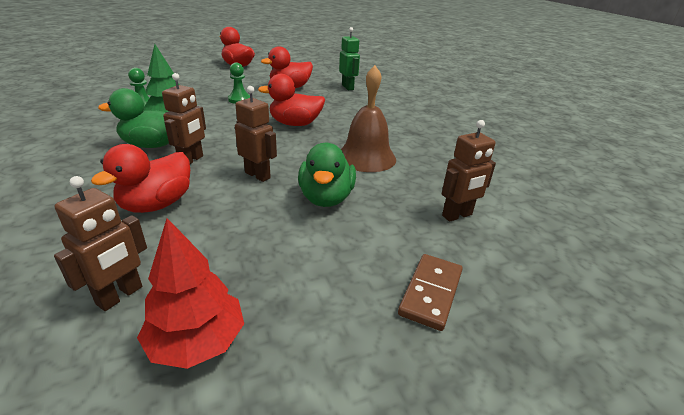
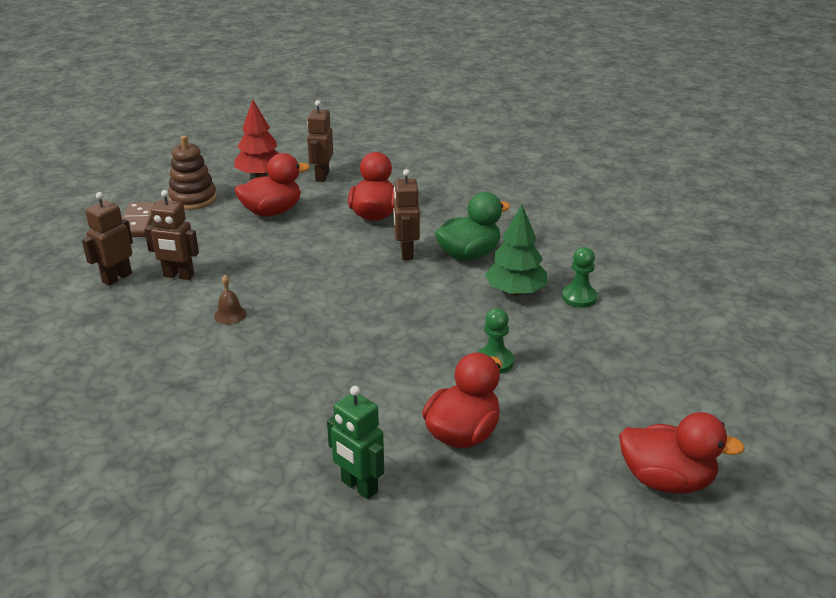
camera: 155 degrees right, 0 degrees up
(258, 175) = (326, 258): brown robot -> brown robot (178, 276)
(295, 124) = (358, 339): red duck -> red duck (272, 212)
(326, 198) = (244, 257): green duck -> none
(337, 318) = (193, 199): none -> brown stacking toy
(366, 157) = (230, 315): brown bell -> brown bell, size x0.43

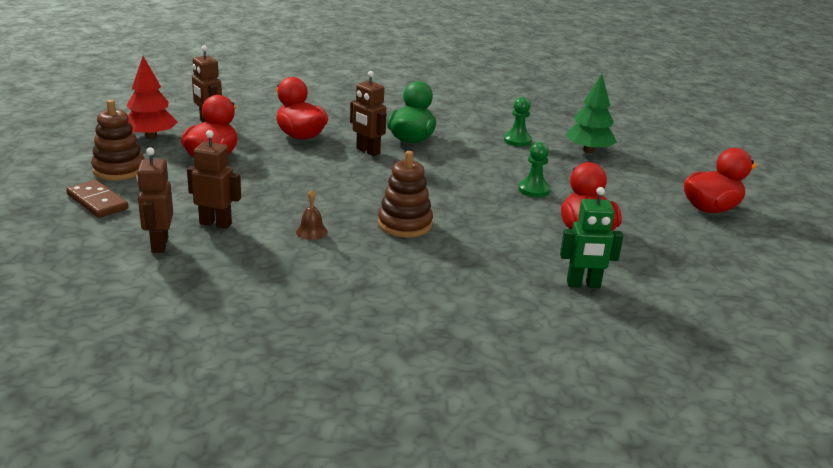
camera: 45 degrees left, 5 degrees down
(178, 276) = (216, 223): brown robot -> brown robot turned 135 degrees counterclockwise
(311, 342) = (405, 224): none -> brown stacking toy
(515, 291) = (477, 150): green tree -> green tree (588, 151)

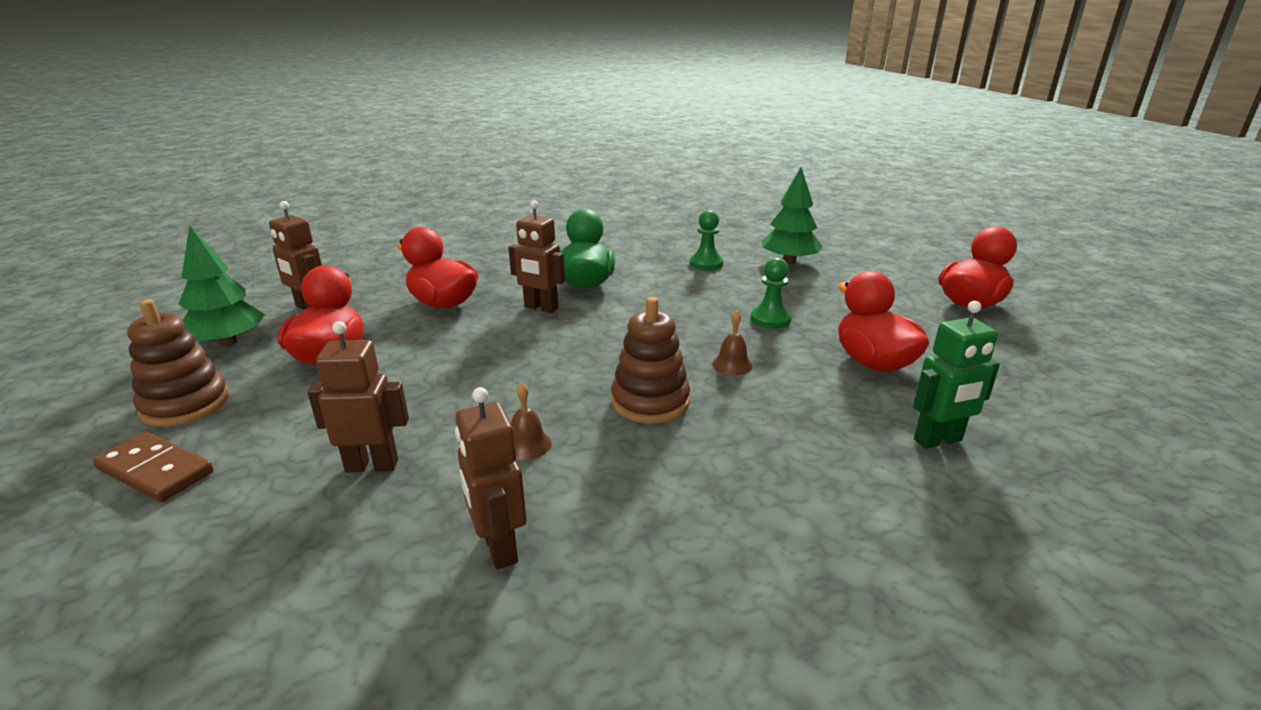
camera: 15 degrees left, 0 degrees up
(151, 137) = (228, 342): red tree -> green tree
(159, 245) = (286, 531): brown robot -> brown robot (499, 547)
(479, 213) = (732, 364): none -> brown bell

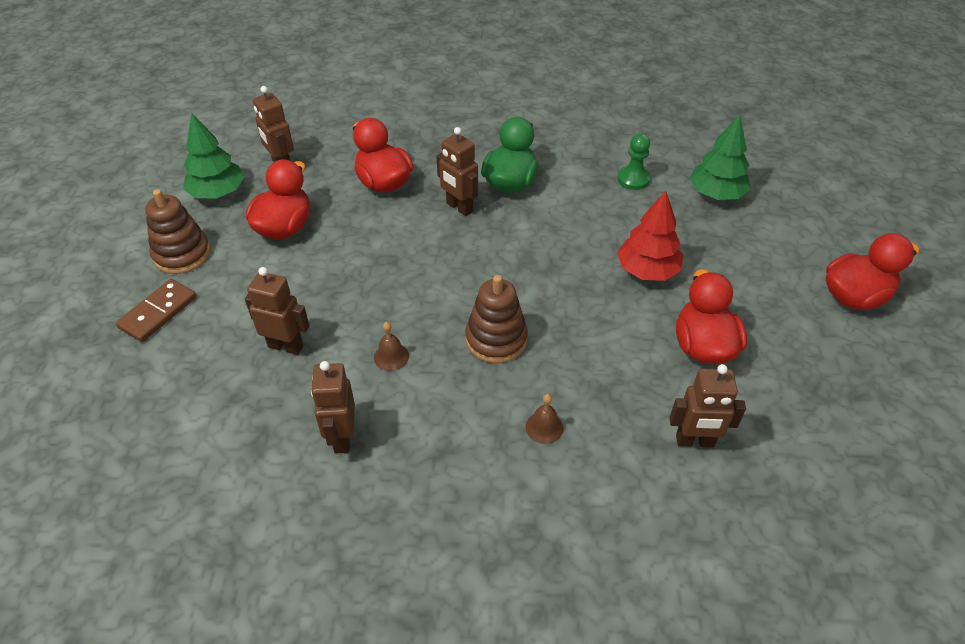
camera: 20 degrees right, 20 degrees up
(155, 471) = (158, 312): brown domino -> brown domino turned 75 degrees clockwise
(732, 364) = (582, 317): brown bell -> brown bell (544, 427)
(770, 319) = (647, 270): green pawn -> red tree
(938, 440) = (695, 441): green robot -> brown robot

